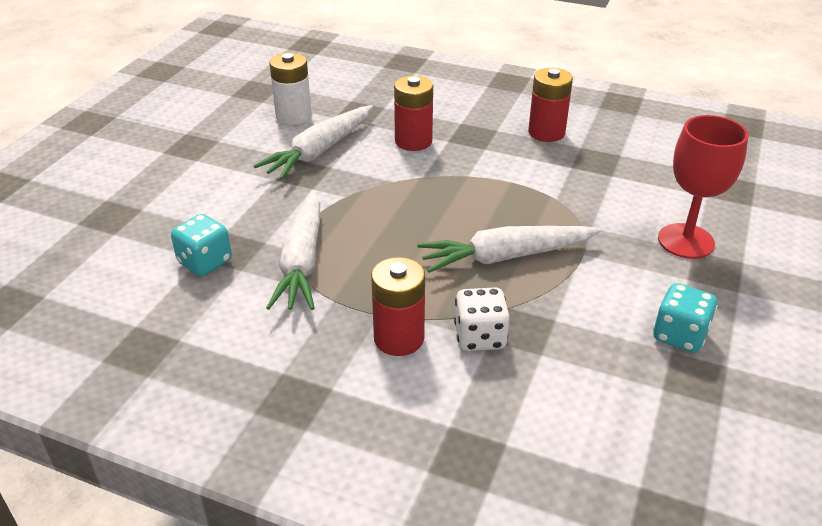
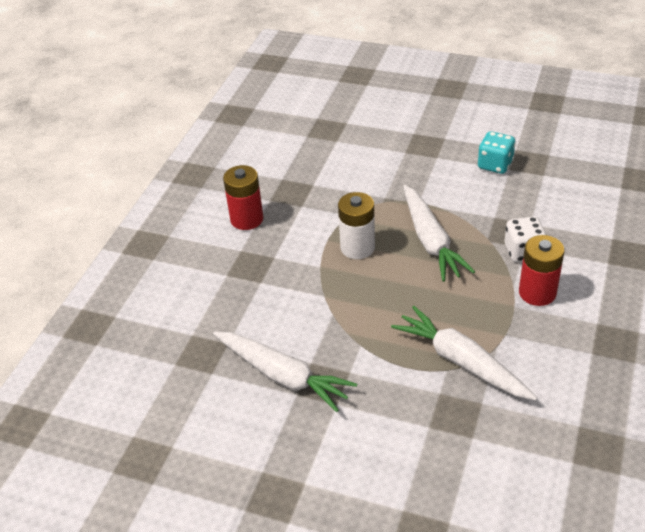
camera: 90 degrees left, 5 degrees up
(205, 262) = (478, 431): turquoise dice -> none
(293, 116) = (209, 410): white battery -> white battery (357, 247)
(302, 261) = (461, 361): white carrot -> white carrot turned 135 degrees counterclockwise
(413, 141) = (262, 306): red battery -> none
(686, 241) = (395, 154): red goblet -> none

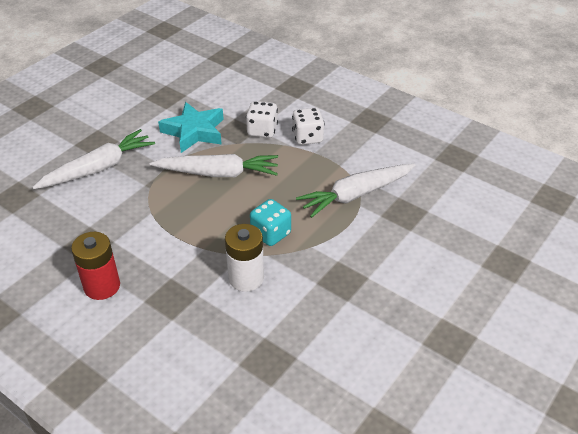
camera: 75 degrees left, 0 degrees up
(283, 376) = (323, 305): white carrot -> white carrot (98, 168)
(357, 247) = (196, 218): white battery -> white battery (246, 278)
(485, 202) = (194, 132): none -> turquoise star
(495, 165) = (155, 113): turquoise dice -> turquoise dice (270, 234)
(537, 293) = (307, 137): red battery -> white dice

